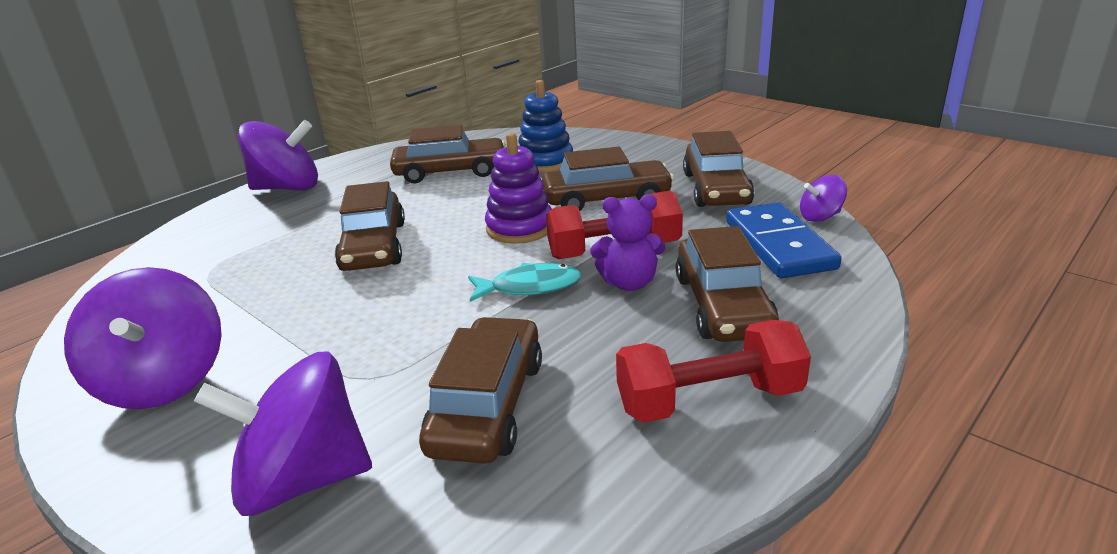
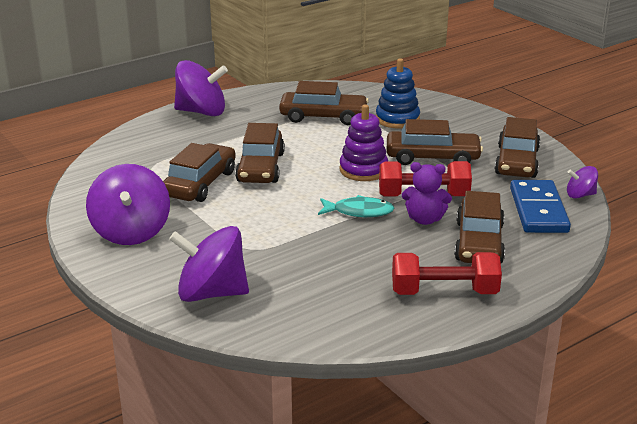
camera: 10 degrees right, 0 degrees up
(487, 405) = (316, 274): brown car -> brown car (200, 184)

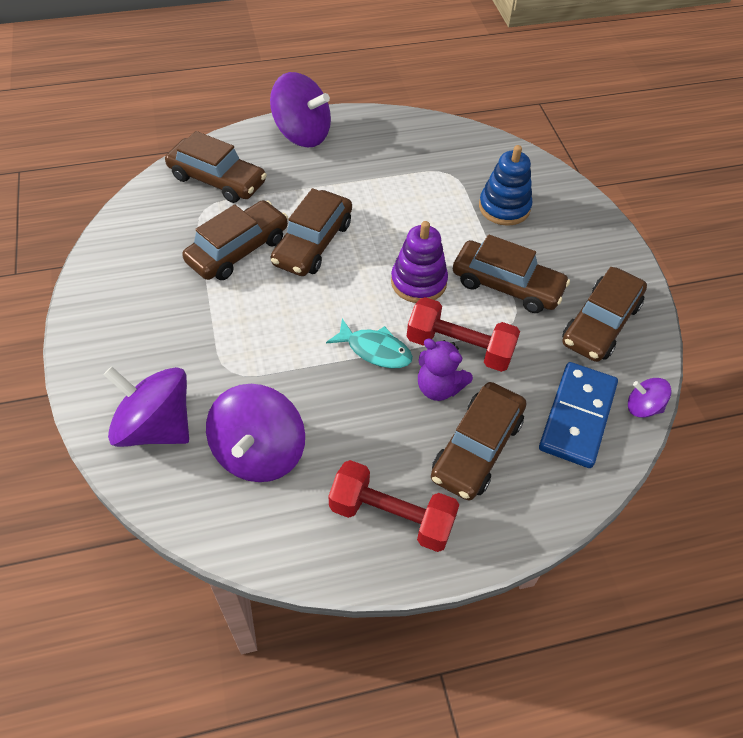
camera: 20 degrees right, 25 degrees up
(131, 232) = (132, 303): purple spinning top -> purple spinning top (259, 452)
(323, 117) = (425, 179): brown car -> brown car (217, 180)

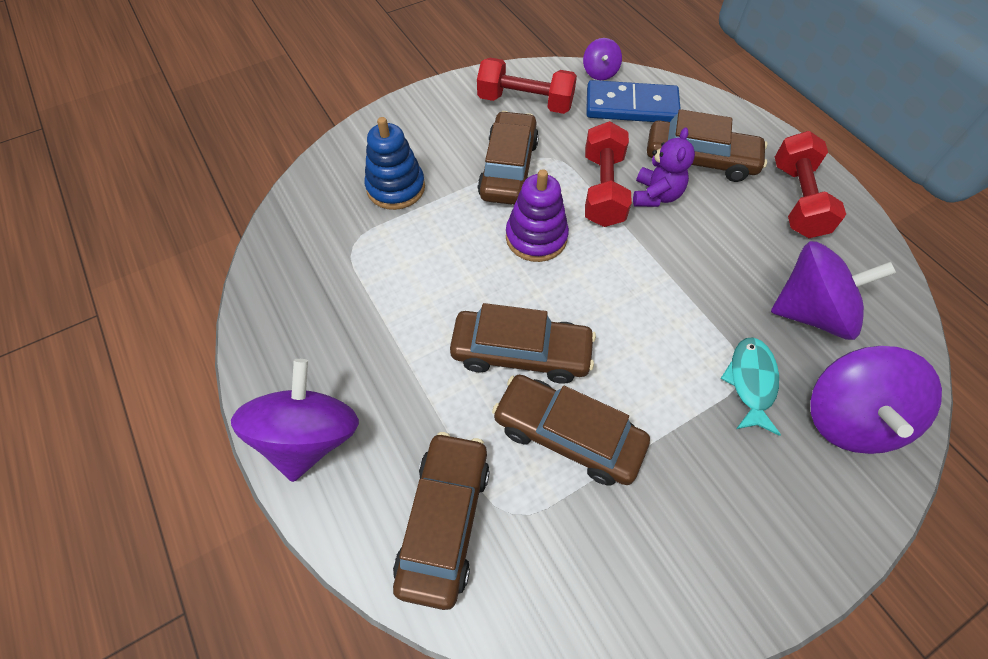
camera: 105 degrees left, 5 degrees up
(375, 350) = (642, 252): turquoise fish -> turquoise fish (750, 382)
(600, 323) = (525, 102): brown car -> red dumbbell

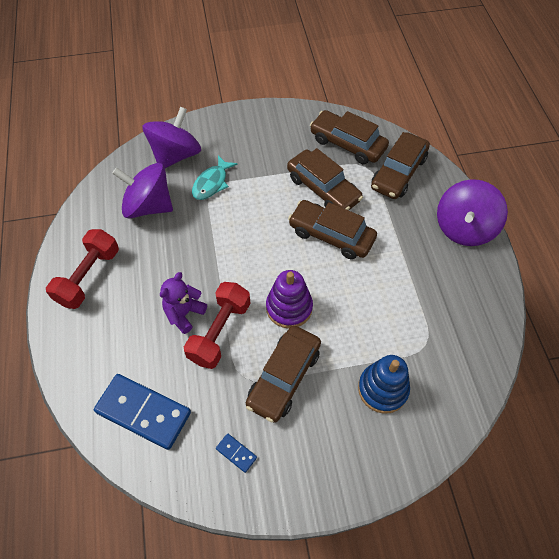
camera: 160 degrees left, 0 degrees up
(525, 102) = (236, 453): red dumbbell -> blue domino
(600, 72) = (144, 470): purple spinning top -> none
(700, 160) = (128, 333): brown car -> brown car (347, 144)

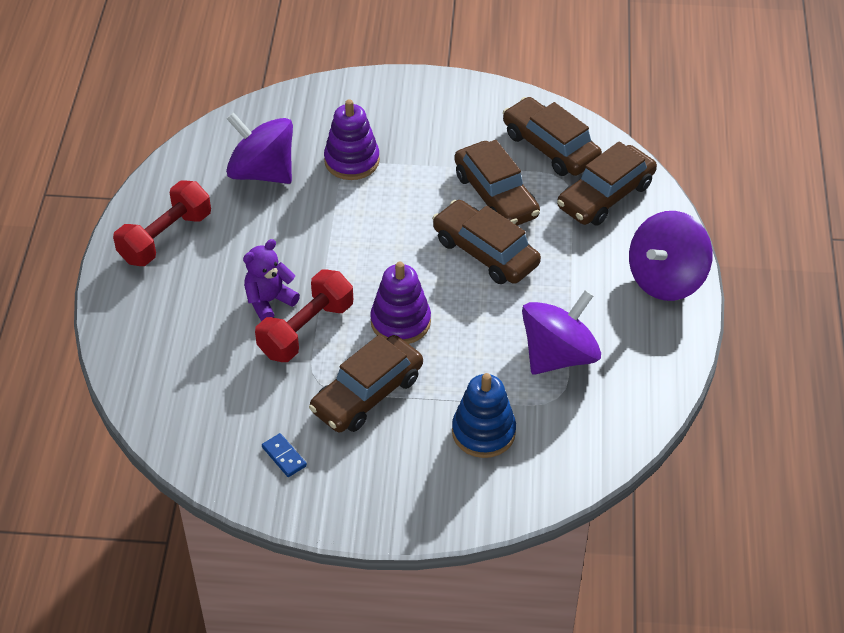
camera: 15 degrees right, 10 degrees down
(143, 412) = (190, 392): blue domino -> none
(176, 155) = (316, 118): purple spinning top -> purple spinning top (558, 355)
(212, 183) = (352, 161): turquoise fish -> purple stacking toy

